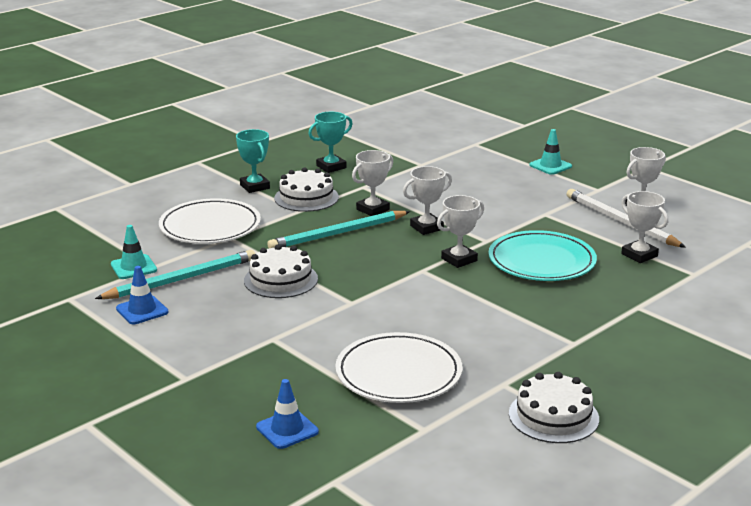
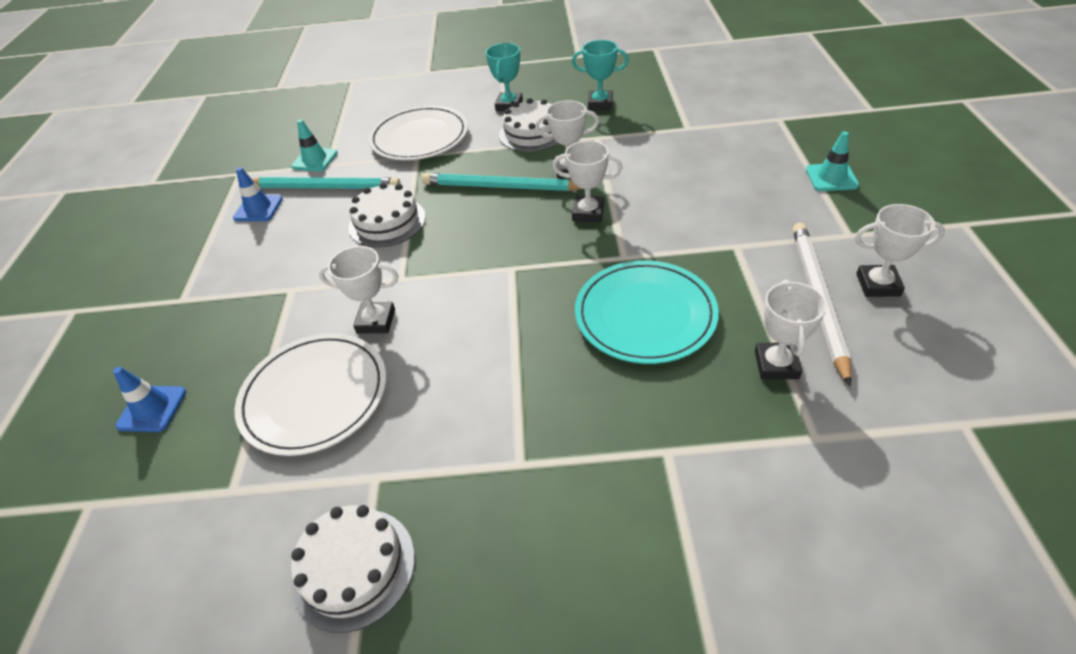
camera: 45 degrees right, 20 degrees up
(459, 259) = (563, 270): white trophy -> white trophy (376, 321)

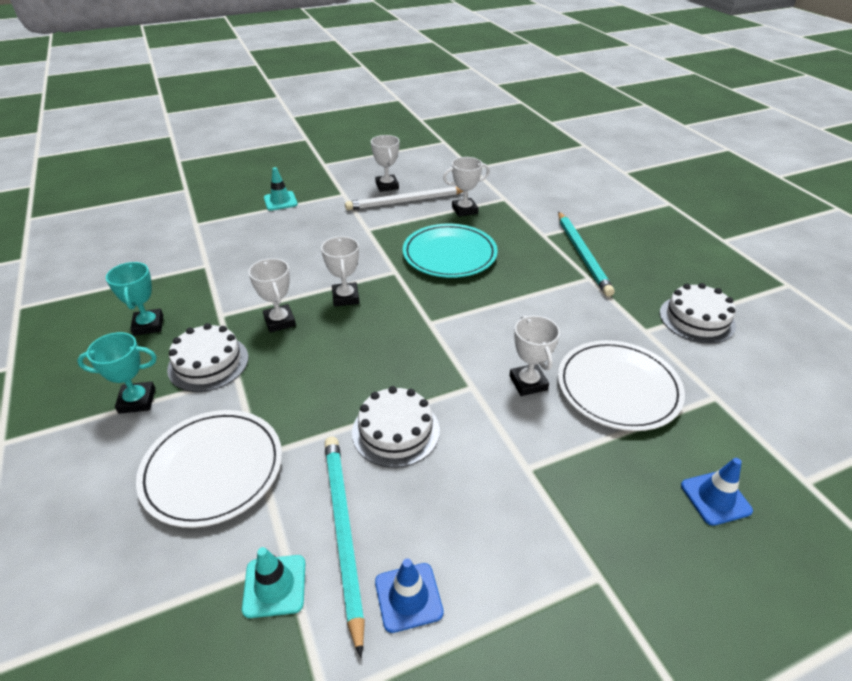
camera: 115 degrees left, 5 degrees down
(501, 187) = (316, 359): turquoise pencil -> turquoise pencil (582, 255)

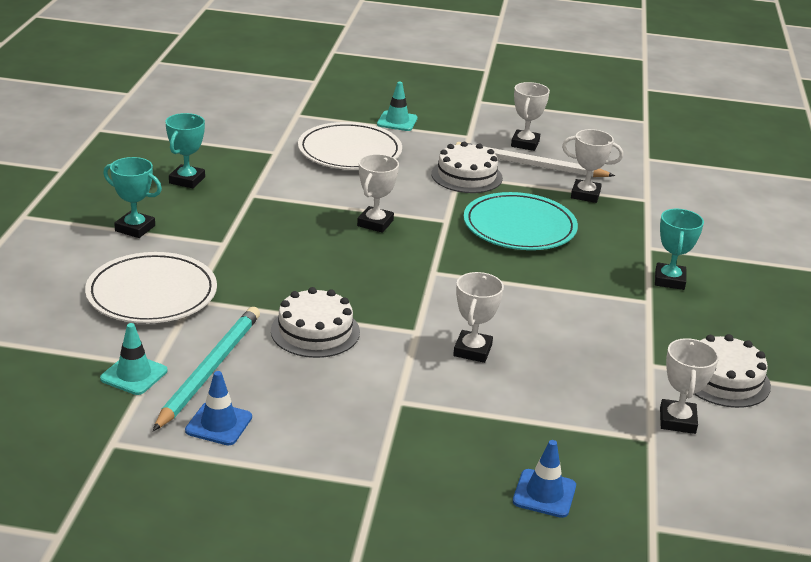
camera: 30 degrees right, 10 degrees down
(208, 363) = (210, 225): white cake -> white cake (466, 176)
(279, 321) = (297, 219): white trophy -> white trophy (677, 421)
(582, 255) = (669, 280): turquoise pencil -> turquoise trophy
(618, 388) = (557, 390): white plate -> white plate (349, 151)

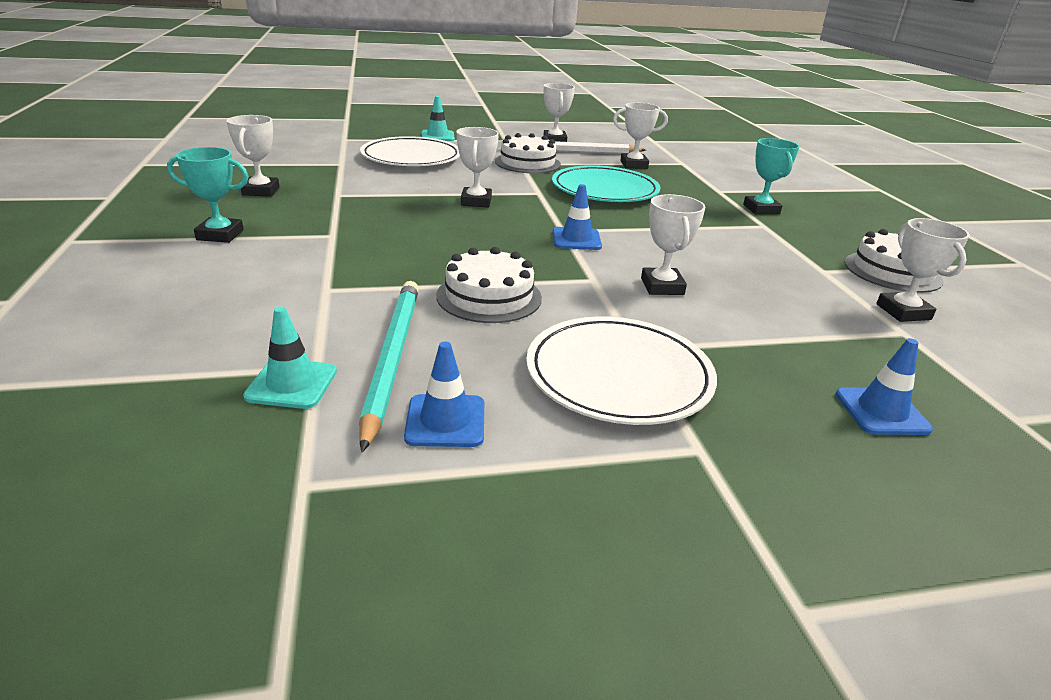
camera: 20 degrees left, 0 degrees up
(152, 293) = (271, 291): white plate -> white plate (618, 375)
(187, 180) = (261, 191): turquoise trophy -> white trophy
(437, 285) = (576, 239): none -> blue traffic cone

